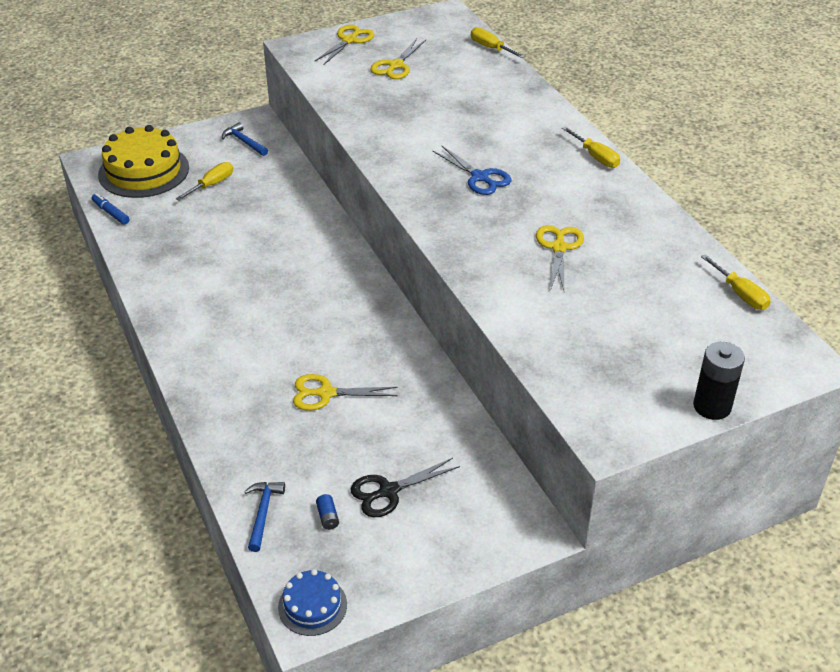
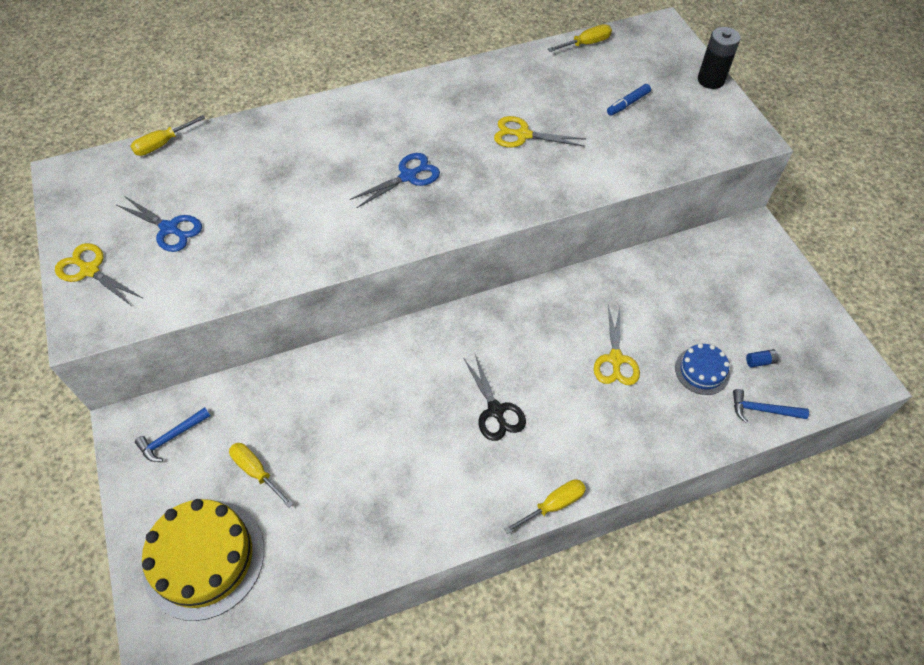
camera: 85 degrees left, 15 degrees up
(110, 213) = (290, 593): blue marker -> blue marker (628, 104)
(312, 606) = (850, 374): blue cake -> blue cake (702, 371)
(388, 491) = (727, 318): black scissors -> black scissors (495, 411)
(395, 66) = (169, 229): yellow scissors -> blue scissors
(595, 157) = (389, 94): yellow screwdriver -> yellow screwdriver (553, 505)

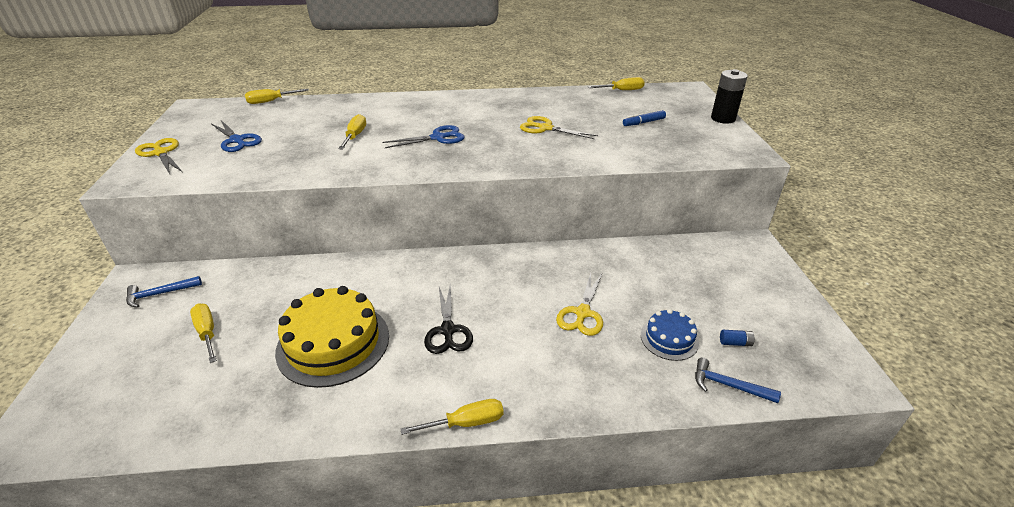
camera: 15 degrees right, 20 degrees down
(204, 558) = (111, 390): yellow cake -> yellow cake (333, 343)
(309, 192) = (355, 136): none -> yellow screwdriver

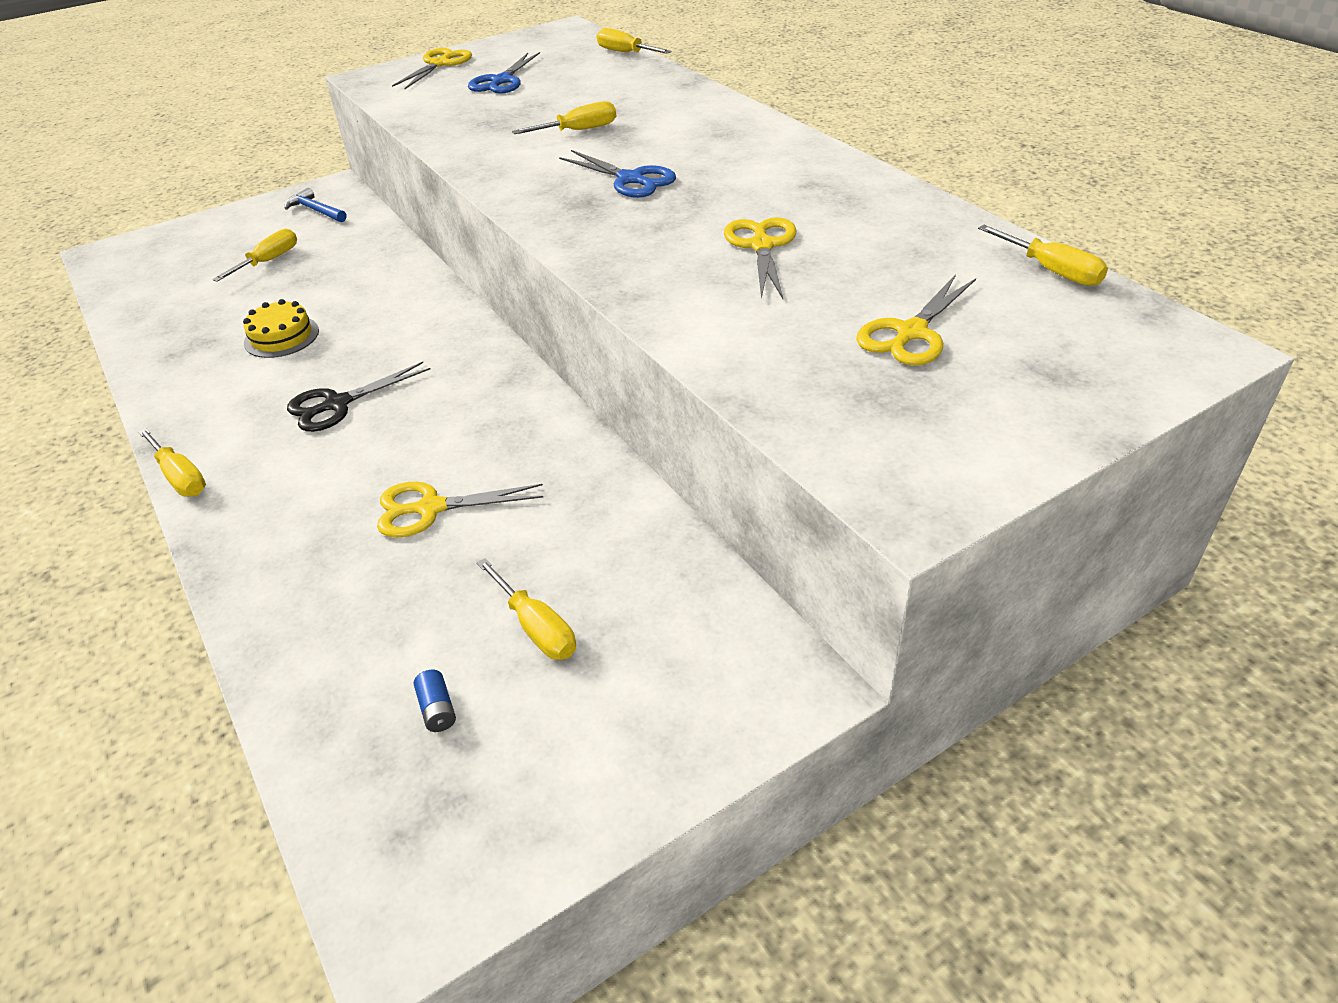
camera: 65 degrees right, 5 degrees up
(333, 343) = (281, 337): yellow cake -> yellow cake, size x0.52
(643, 122) = (911, 333): blue marker -> yellow scissors
(669, 339) = (412, 620): blue cake -> none
(693, 299) = (536, 627): none -> yellow screwdriver
(723, 118) = (1072, 429): black battery -> none
(728, 385) = (322, 718): blue hammer -> none

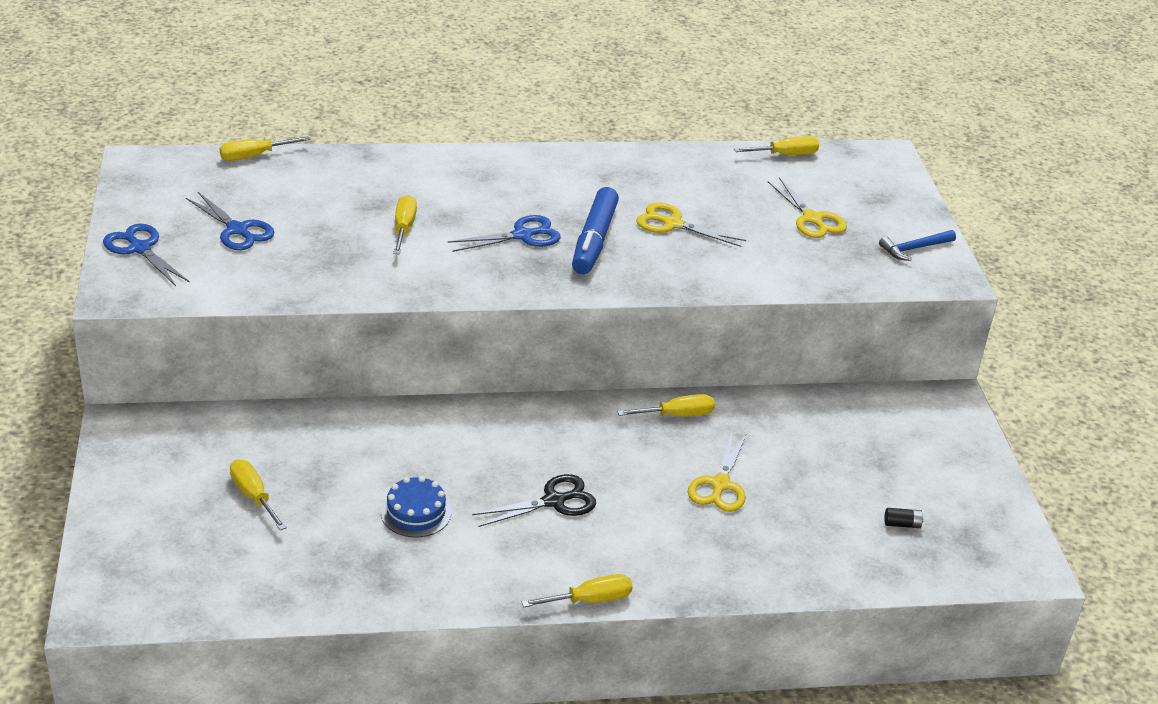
camera: 70 degrees left, 5 degrees down
(281, 337) = (416, 512): yellow cake -> blue cake
(315, 210) = (168, 446): blue hammer -> blue hammer (914, 249)
(337, 404) = (554, 501): black scissors -> black scissors turned 105 degrees counterclockwise
(437, 709) = (902, 524): blue battery -> black battery
(440, 64) = (140, 248): yellow scissors -> blue scissors
(536, 627) = (859, 471): yellow screwdriver -> yellow screwdriver (677, 415)
(666, 214) = (594, 240): none -> blue marker

